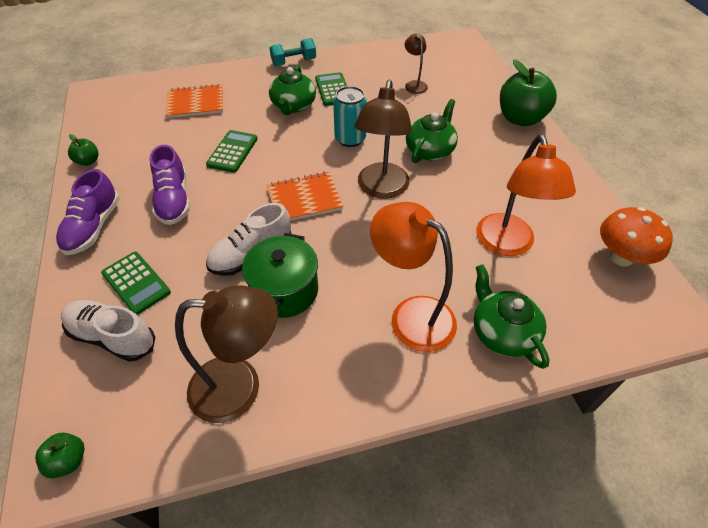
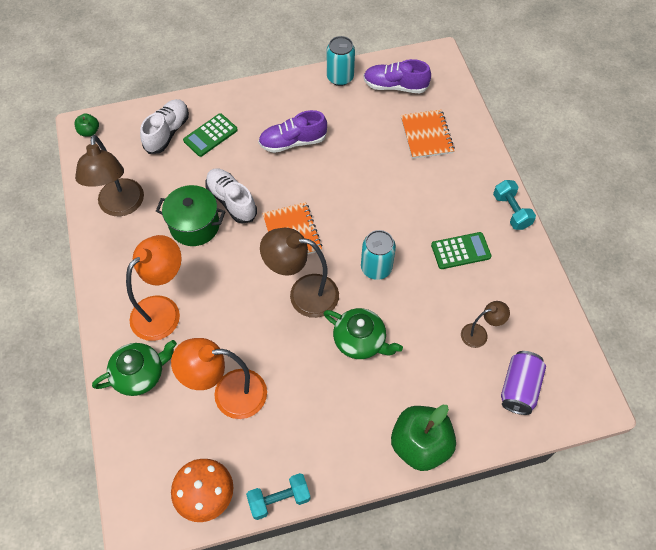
camera: 90 degrees right, 10 degrees up
(88, 161) = (340, 77): green apple -> turquoise can
(93, 227) = (265, 99): purple shoe -> purple shoe (395, 86)
(232, 152) = (354, 173): green calculator -> none
(293, 106) = (428, 216): green teapot -> none
(458, 69) = (519, 388): none -> purple can
(601, 202) = (279, 499): none -> turquoise dumbbell

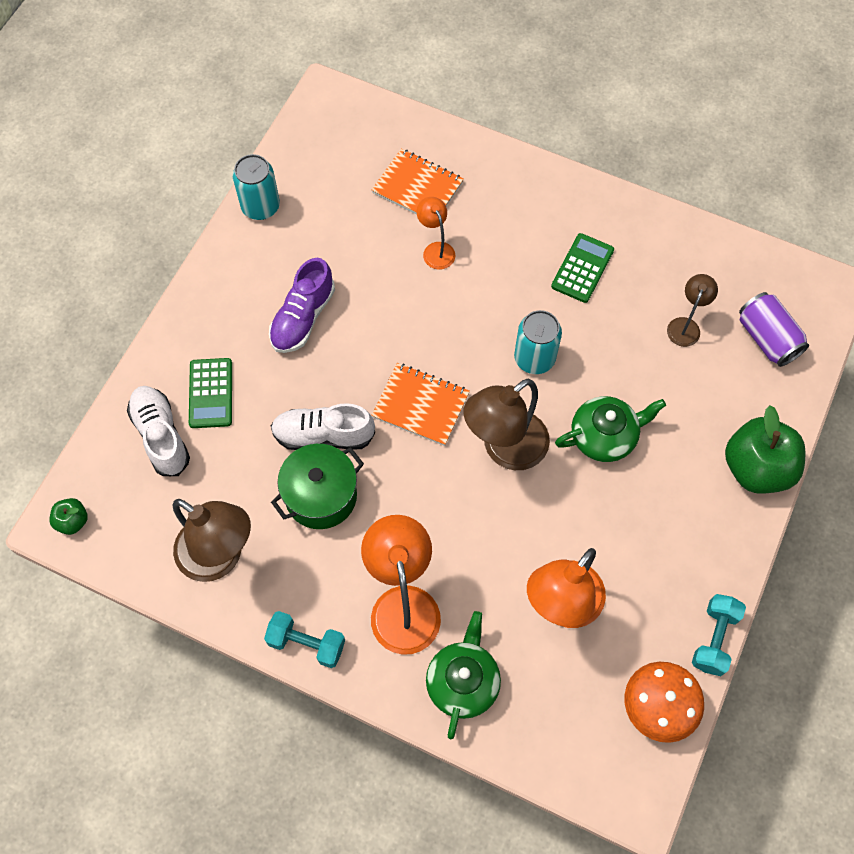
camera: 50 degrees left, 5 degrees up
(395, 86) = (325, 165): purple shoe -> none
(396, 171) = (436, 250): none -> orange lamp
(511, 211) = (577, 189): turquoise dumbbell -> turquoise dumbbell (306, 643)

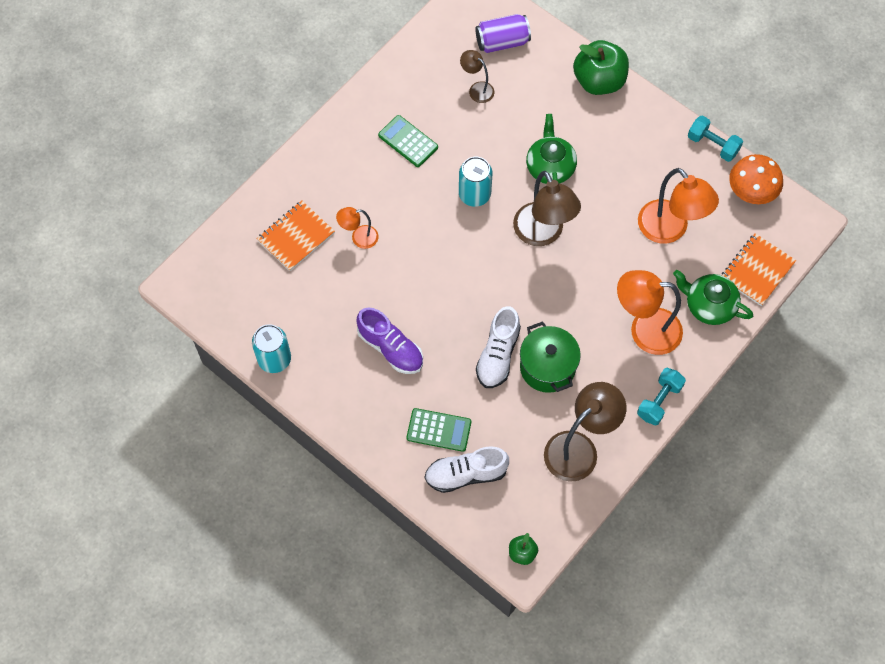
camera: 75 degrees left, 0 degrees up
(420, 405) = (491, 281): orange notebook -> orange notebook (757, 270)

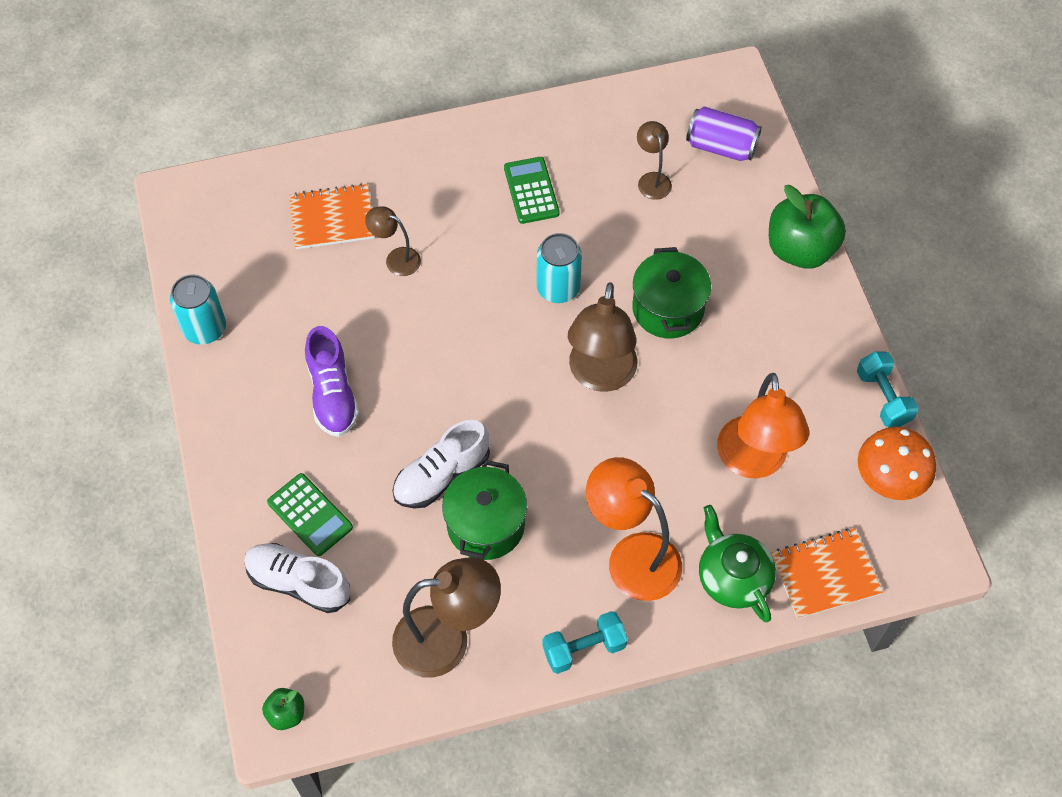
camera: 35 degrees right, 5 degrees down
(359, 238) = (396, 259): orange lamp -> brown lamp
(550, 167) = (668, 309): green teapot -> green pot

